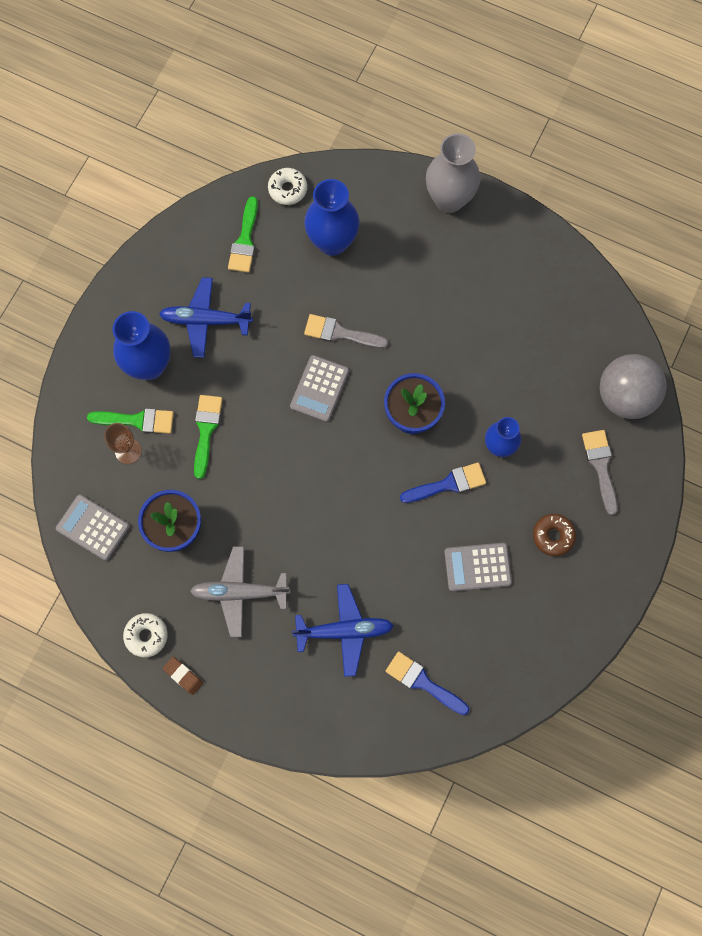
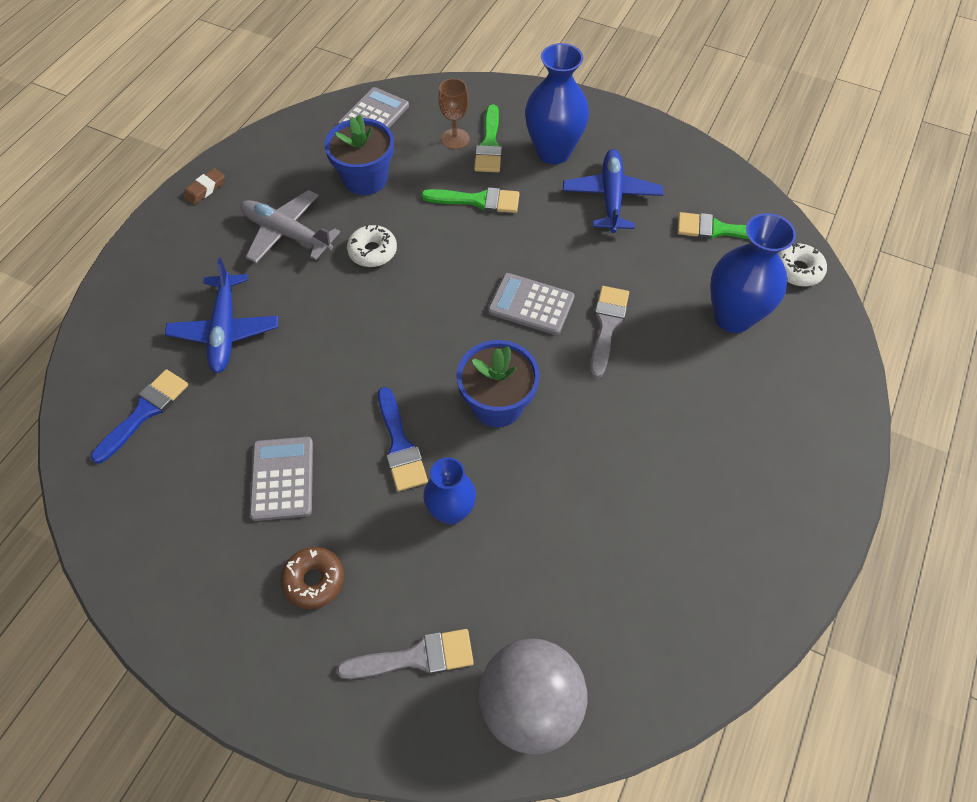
camera: 90 degrees right, 15 degrees down
(146, 636) = (253, 159): white donut -> white donut (372, 251)
(240, 592) = (287, 234): grey plane -> grey plane turned 60 degrees counterclockwise
(449, 199) = (826, 455): grey vase -> none

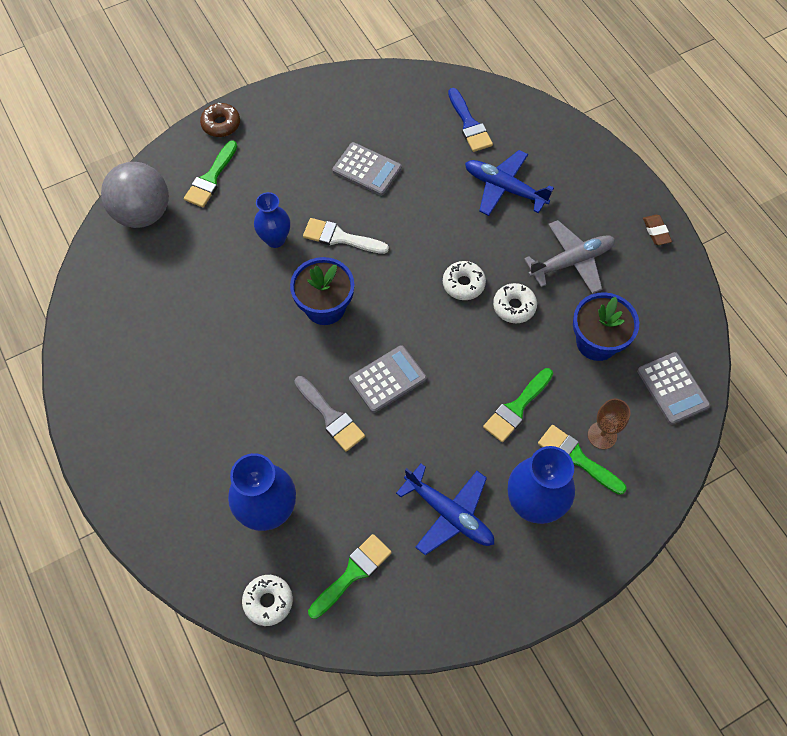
camera: 125 degrees right, 5 degrees up
(314, 580) = (291, 156): brown donut -> brown donut (221, 124)
(376, 302) = (463, 284): none -> white donut
(400, 445) = (340, 237): blue brush -> white brush
(416, 657) = (211, 178): grey brush -> green brush

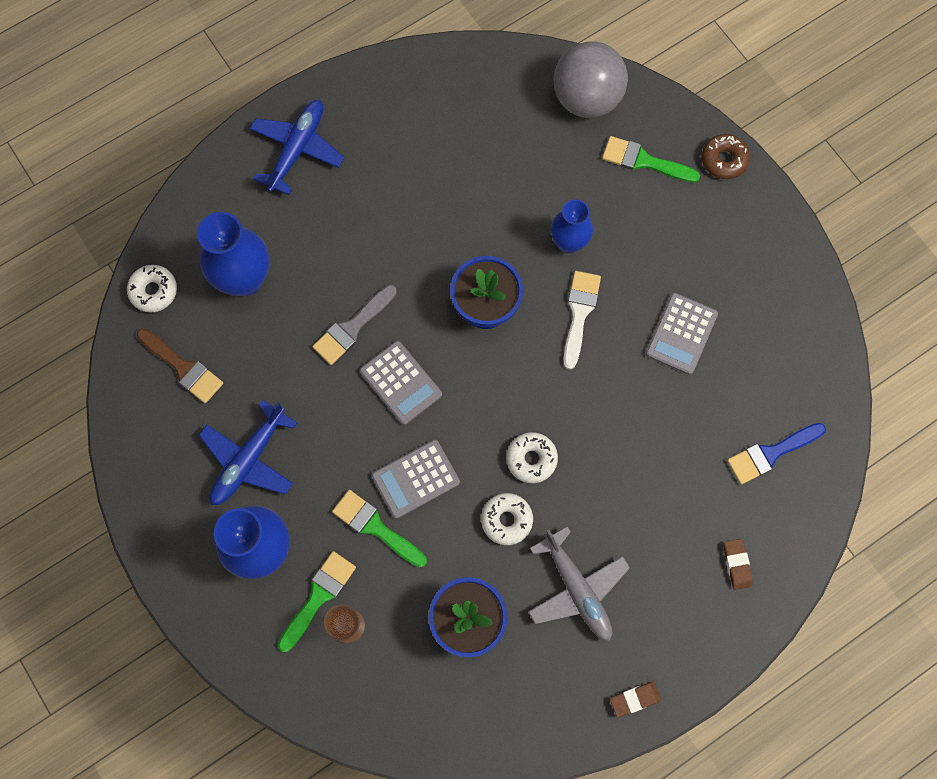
camera: 85 degrees right, 10 degrees up
(353, 573) = (183, 368): green brush -> brown brush
(504, 188) = (676, 502): blue plane -> blue plane (297, 149)
(554, 155) = (736, 564): none -> brown eraser
(672, 388) = (413, 712): grey calculator -> grey calculator (415, 479)

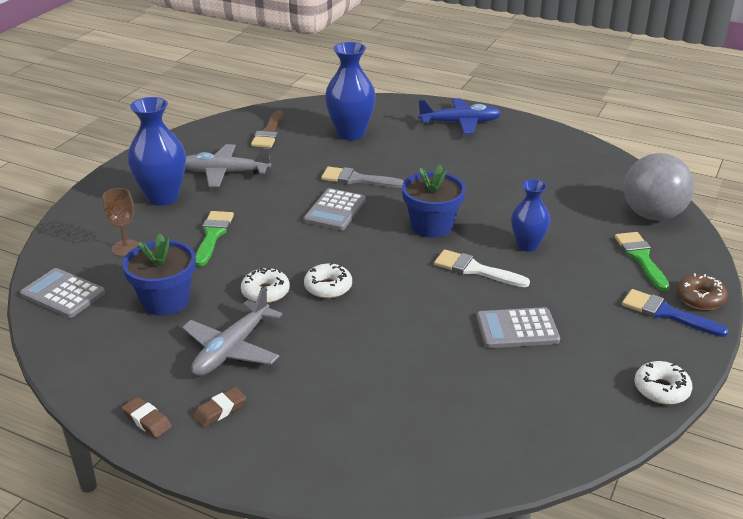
camera: 60 degrees right, 40 degrees down
(154, 291) = (311, 109): white donut -> white donut (661, 389)
(249, 459) = (225, 173): blue plane -> grey plane
(318, 596) = (141, 229): green brush -> none
(415, 479) = (265, 240): grey calculator -> grey calculator (63, 294)
(579, 313) = (475, 270): white brush -> white brush turned 135 degrees counterclockwise
(736, 564) = (328, 443): brown eraser -> brown eraser (220, 410)
(770, 453) = (461, 426): blue brush -> blue brush (666, 313)

